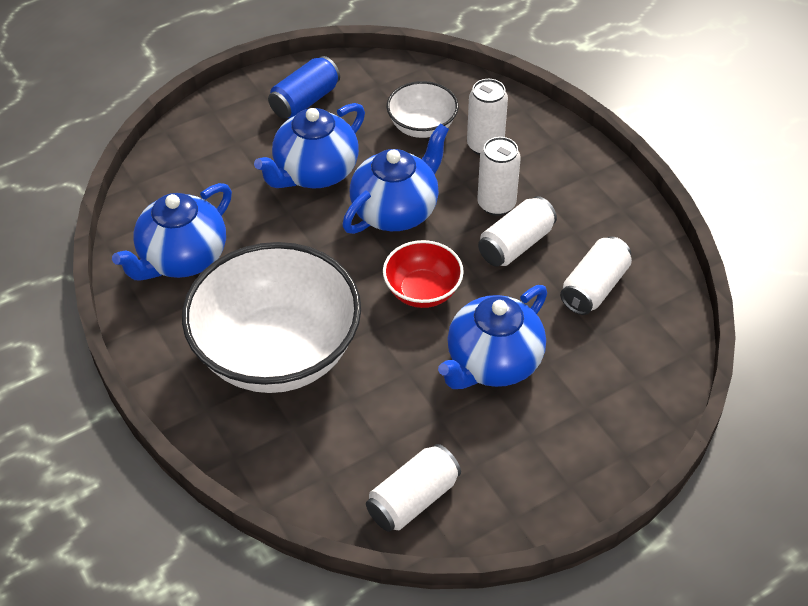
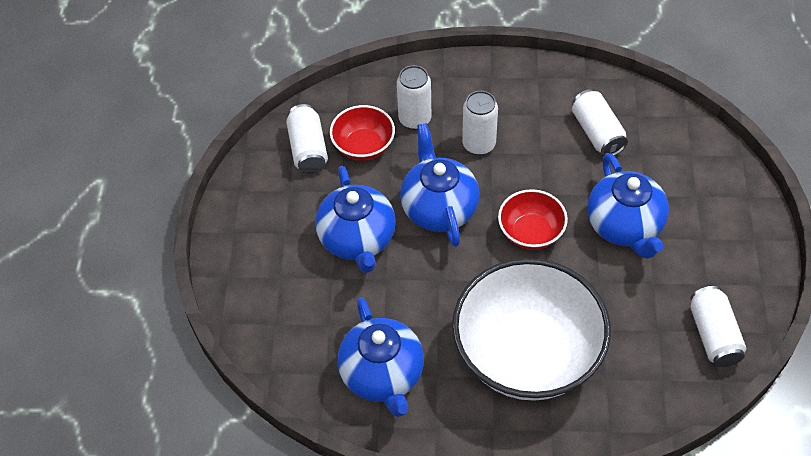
camera: 55 degrees left, 5 degrees up
(305, 101) = (271, 207): blue can -> none
(422, 127) = (363, 146): white bowl -> red bowl
(515, 244) = (526, 154): white can -> white can (308, 149)

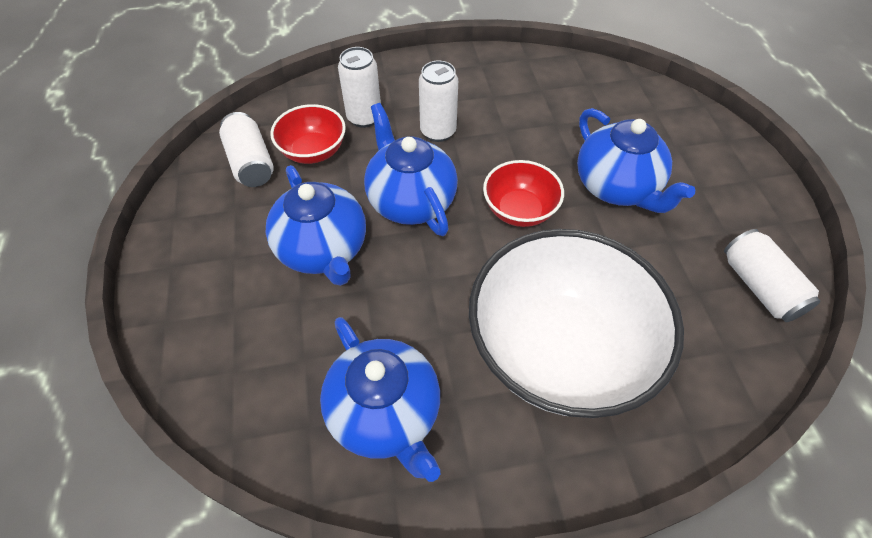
camera: 15 degrees left, 0 degrees up
(597, 133) = (556, 104): white can -> none

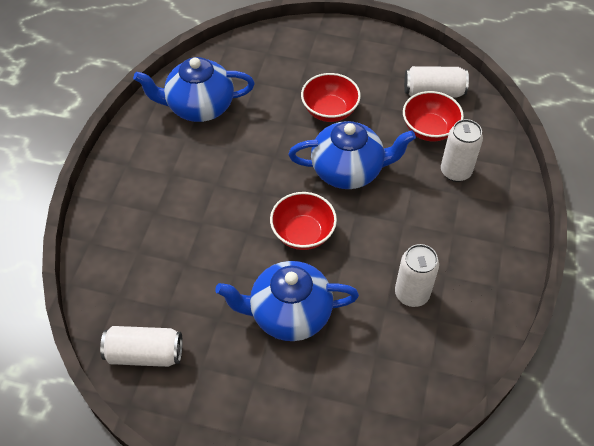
camera: 115 degrees right, 0 degrees up
(323, 250) = (329, 111): blue teapot -> red bowl
(438, 131) = (415, 215): white can -> white can (411, 294)
(559, 350) = (181, 202): white bowl -> none

